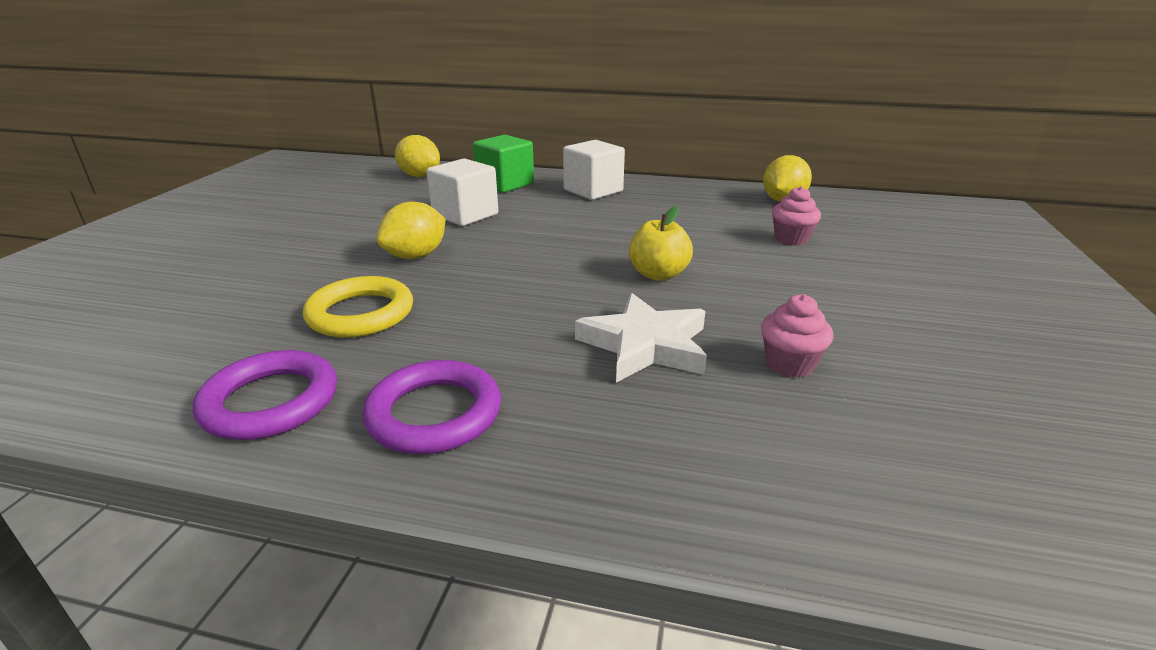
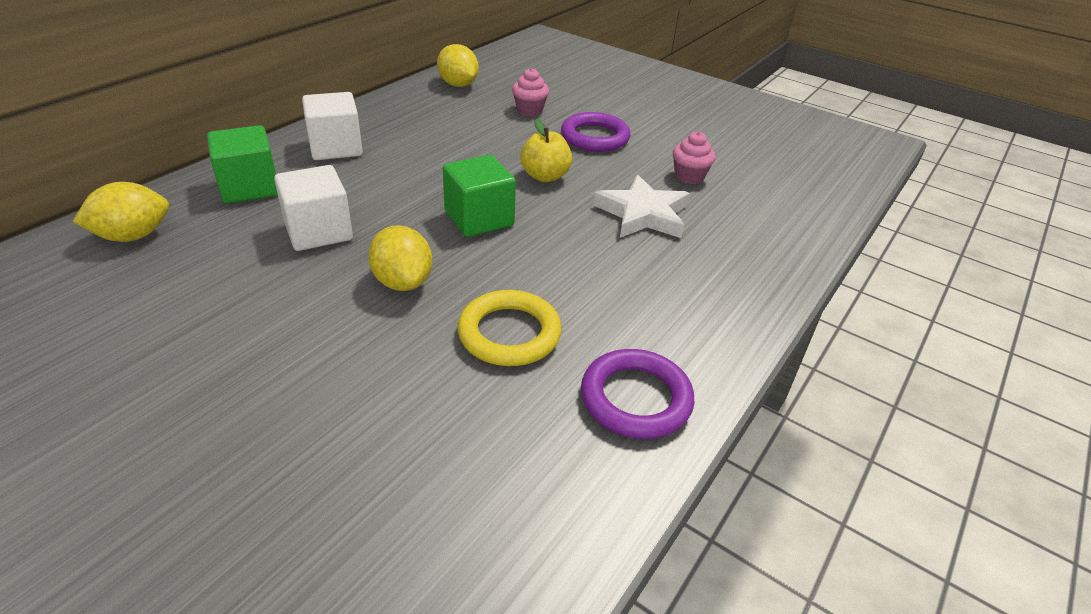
camera: 70 degrees left, 10 degrees up
(434, 413) = (686, 317): purple ring -> purple ring (595, 137)
(540, 262) = (479, 218): none -> green cube

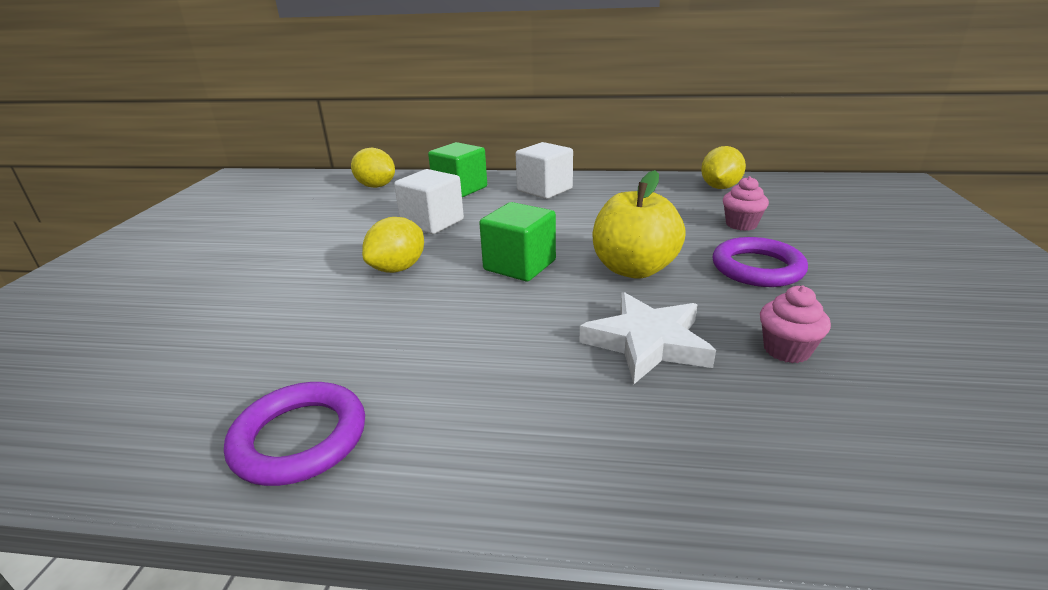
camera: 65 degrees right, 10 degrees down
(509, 333) = (362, 333): yellow ring -> none
(545, 176) = (634, 269): yellow apple -> yellow apple, size x1.51

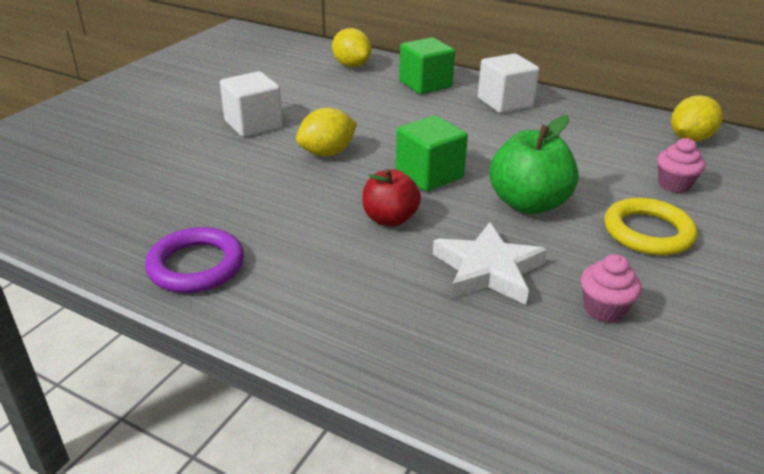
camera: 20 degrees right, 5 degrees up
(432, 222) = (380, 115): white cube -> white cube (253, 124)
(509, 318) = (390, 219): none -> red apple
(634, 269) = (528, 204): yellow apple -> green apple
(757, 268) = (648, 232): purple ring -> yellow ring

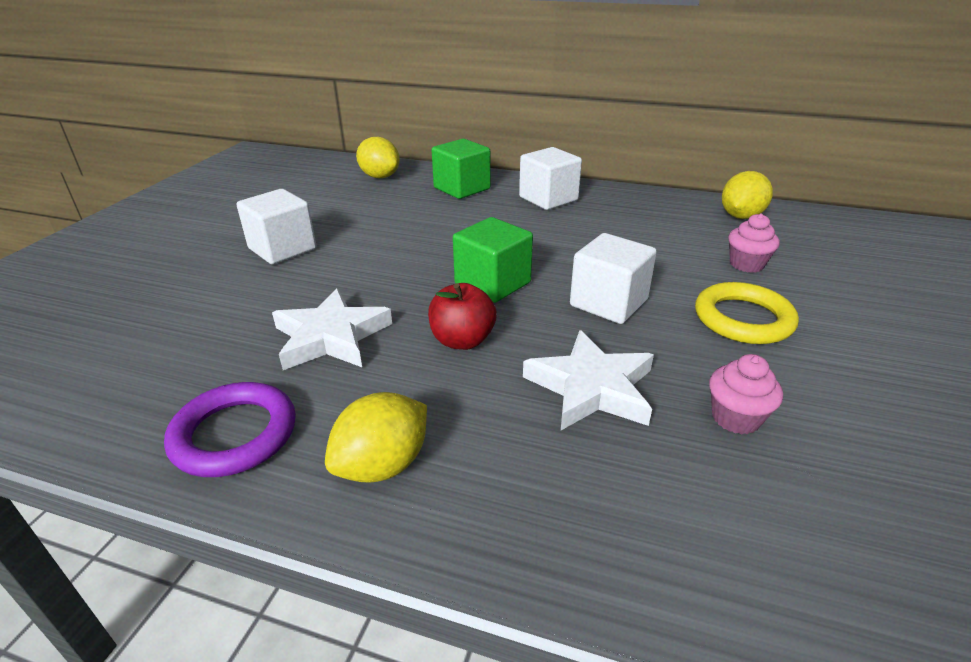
camera: 10 degrees left, 0 degrees up
(281, 203) = (331, 337): none -> white star
(327, 153) = (373, 272): yellow lemon -> yellow lemon (383, 465)
(528, 204) = (608, 303): green apple -> white cube

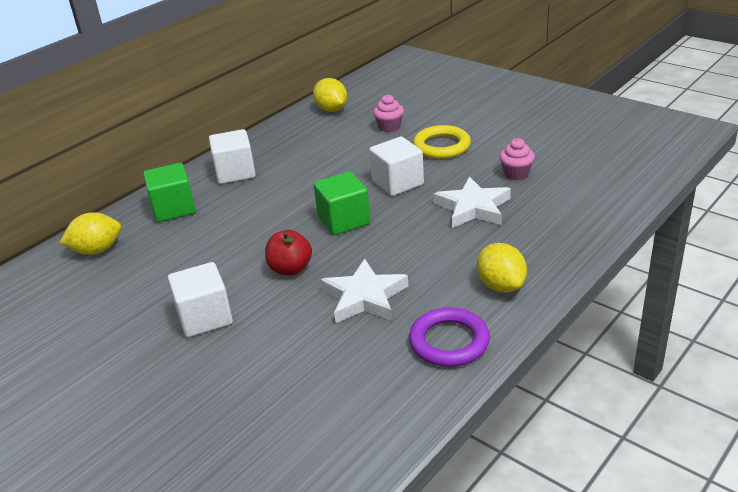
camera: 65 degrees left, 0 degrees up
(462, 340) = (403, 243): red apple -> red apple (290, 269)

